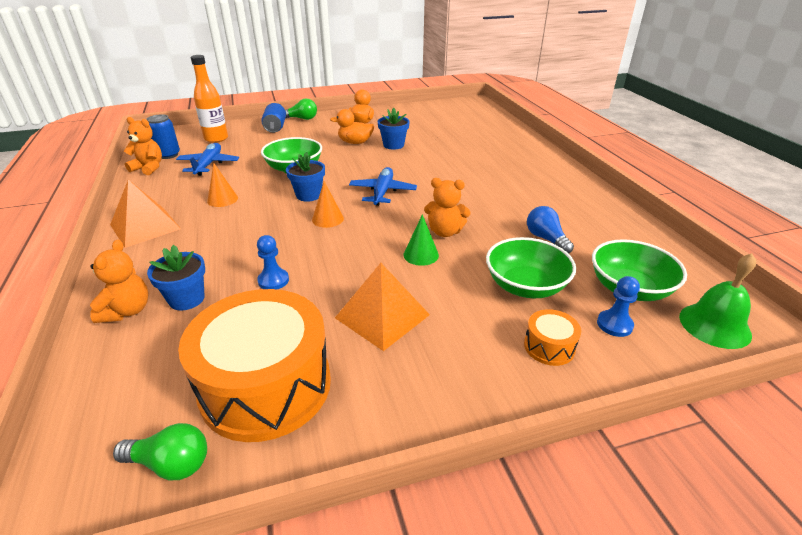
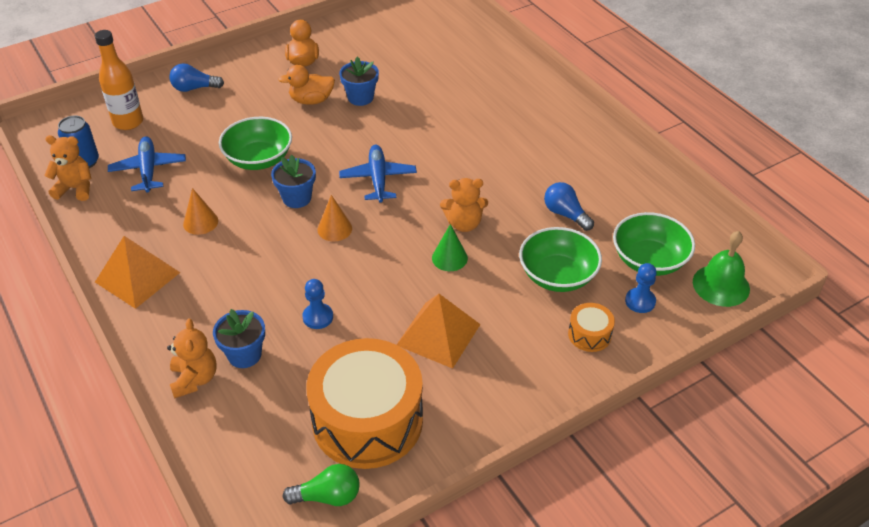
camera: 15 degrees left, 10 degrees up
(275, 128) = (194, 88): blue can -> blue light bulb
(301, 119) = (220, 65): green light bulb -> none

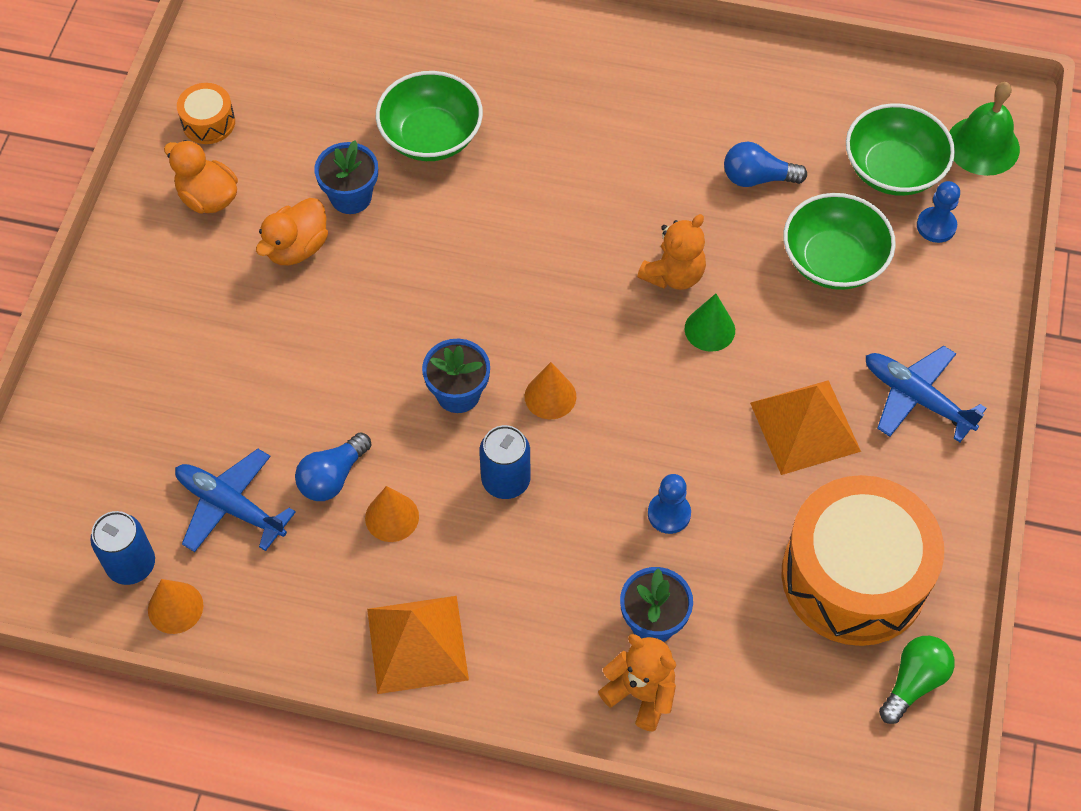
camera: 45 degrees left, 15 degrees up
(75, 188) = (175, 607): orange teddy bear -> orange cone
(128, 122) = (104, 465): orange bottle -> none
(194, 88) = (121, 347): blue light bulb -> blue light bulb (332, 477)
(258, 159) = (344, 380): green bowl -> green bowl (431, 136)
(266, 246) = (506, 480): none -> blue can
(378, 179) = (514, 293): blue plane -> blue plane (916, 398)
(589, 334) = (934, 303): orange drum -> orange drum (208, 122)

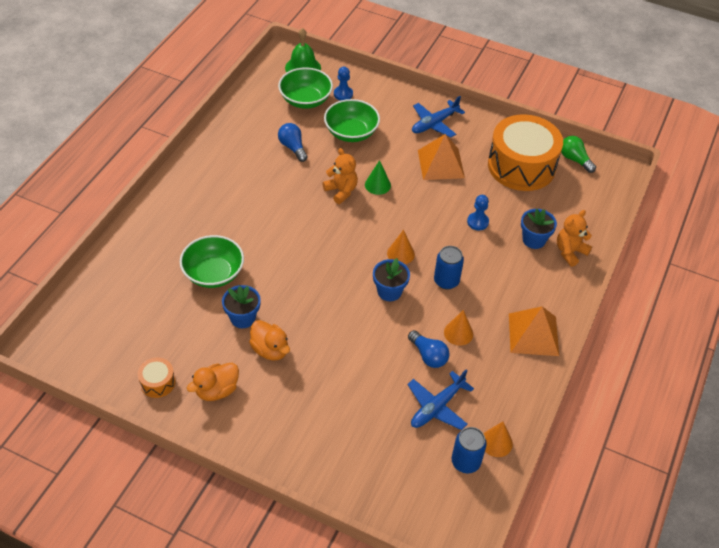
camera: 80 degrees left, 10 degrees down
(757, 178) = (293, 147): blue light bulb -> blue light bulb turned 135 degrees clockwise

